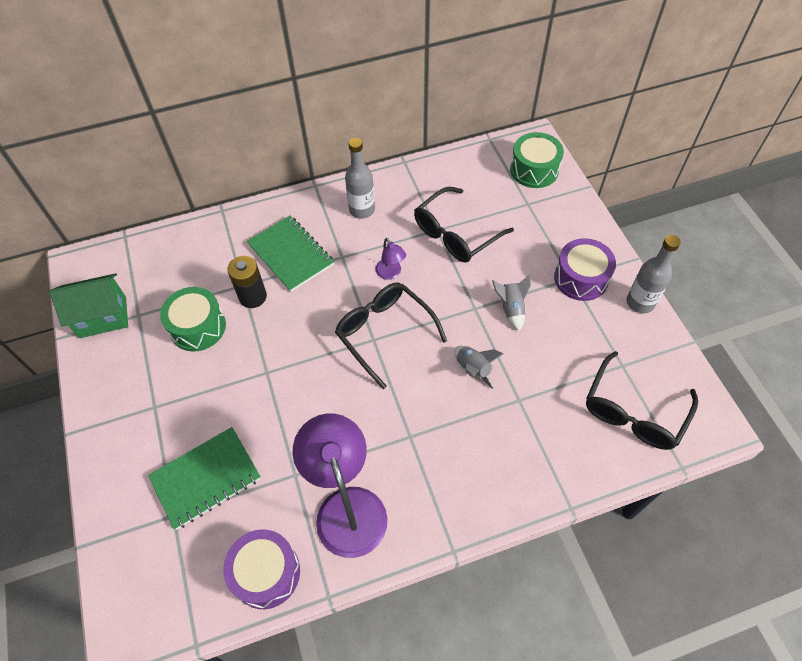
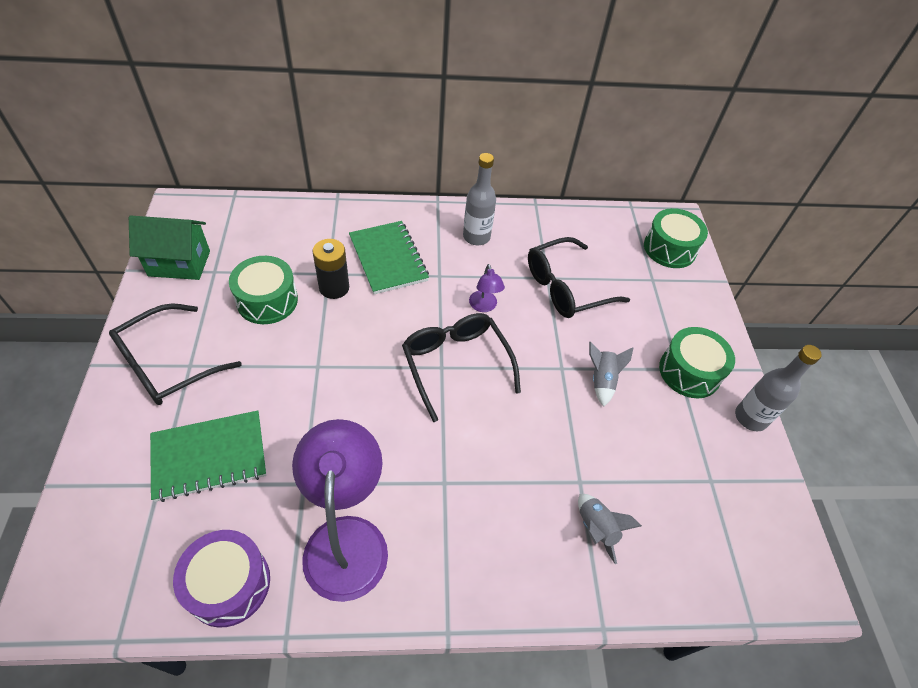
camera: 10 degrees right, 5 degrees down
(473, 369) = (539, 432): grey rocket -> grey rocket (596, 529)
(581, 278) = (689, 372): purple drum -> green drum
(633, 412) = (711, 538): black glasses -> black glasses (167, 364)

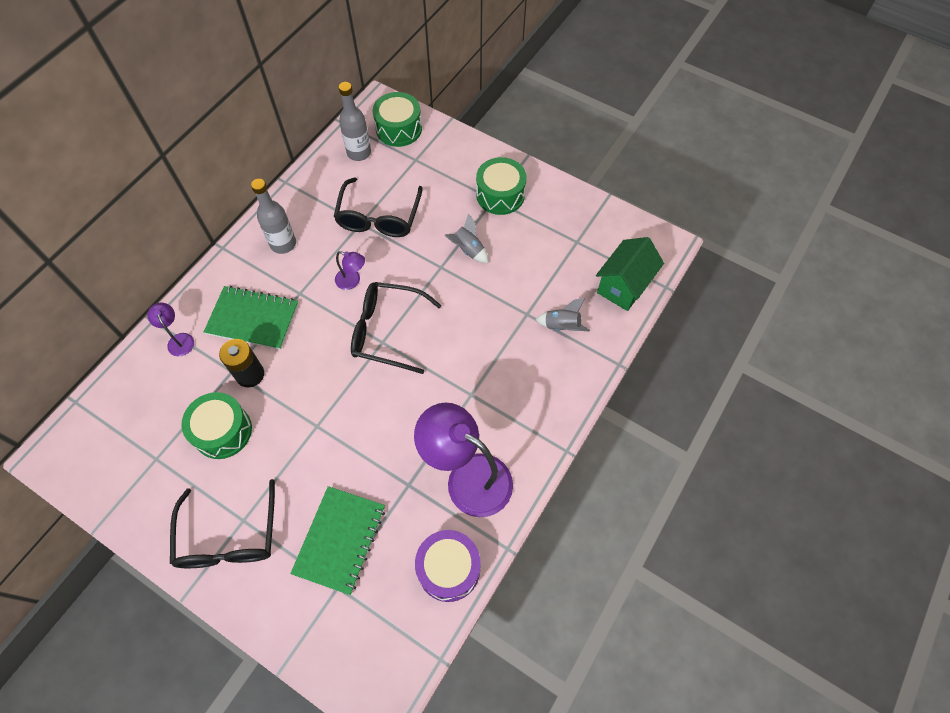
camera: 50 degrees left, 10 degrees up
(179, 263) = (122, 483): green house -> green house (623, 286)
(332, 223) = (179, 340): none -> purple lamp
(750, 418) = (554, 187): grey bottle -> grey bottle (359, 153)

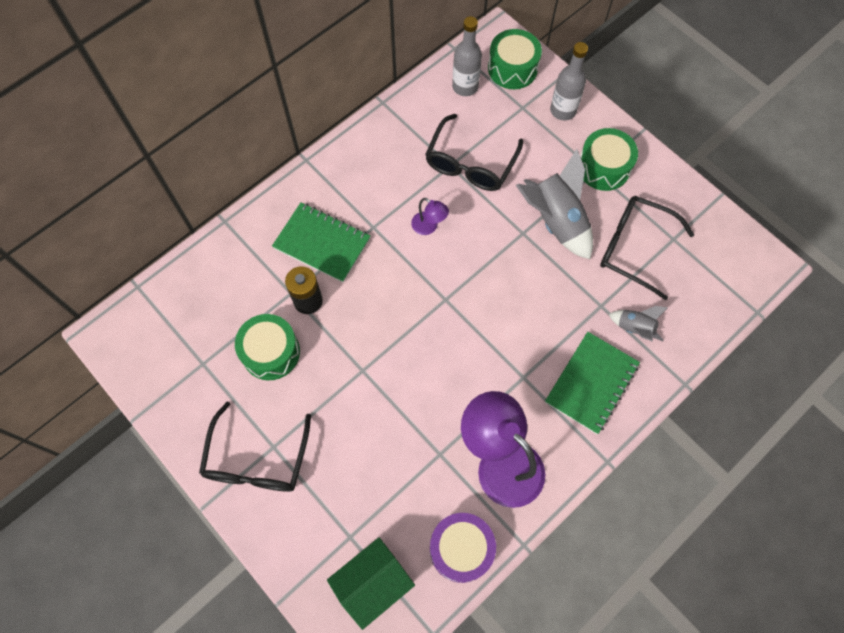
camera: 15 degrees right, 5 degrees up
(179, 340) = (246, 247): purple lamp -> none
(283, 244) = (367, 170): grey bottle -> grey bottle (563, 110)
(340, 540) = (361, 491): green notebook -> green notebook (591, 383)
(387, 331) = (452, 289): black glasses -> black glasses (634, 248)
(468, 249) = (555, 221): grey rocket -> grey rocket, size x1.92
(623, 286) = (712, 300): green house -> green house (373, 583)

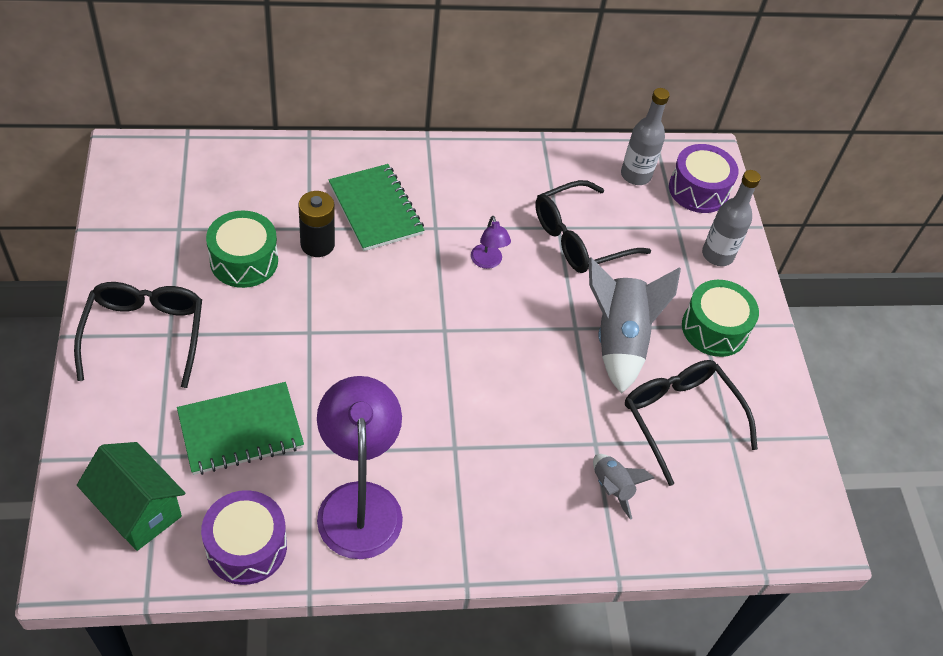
camera: 30 degrees right, 15 degrees down
(257, 460) = (145, 334): black glasses -> black glasses turned 135 degrees clockwise
(373, 583) = (138, 510): green house -> green house turned 45 degrees clockwise
(512, 68) = (698, 190): green drum -> purple drum
(591, 383) = (518, 503): green notebook -> green notebook (240, 430)

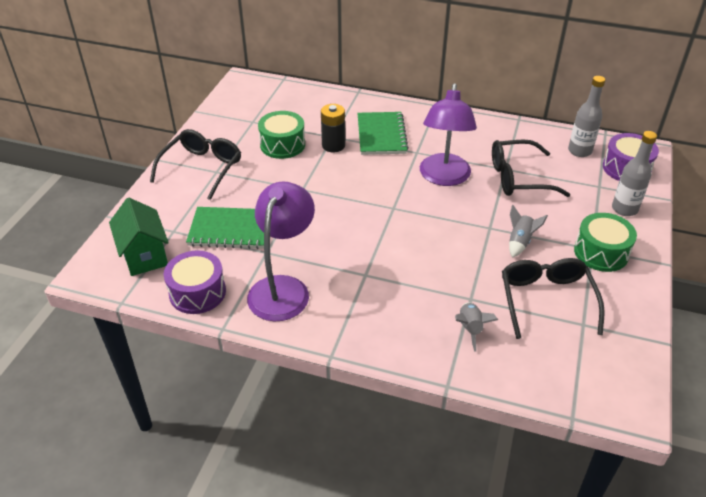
camera: 30 degrees right, 10 degrees down
(488, 262) = (444, 177): purple lamp -> purple lamp, size x2.24
(619, 340) = (520, 242): grey rocket -> grey rocket, size x0.52

